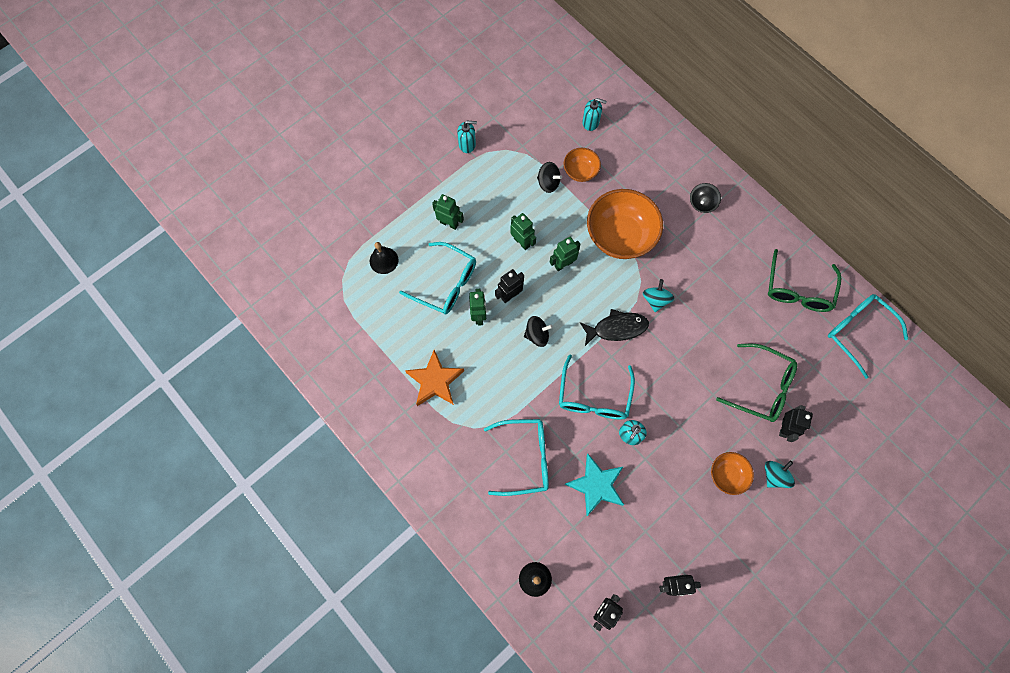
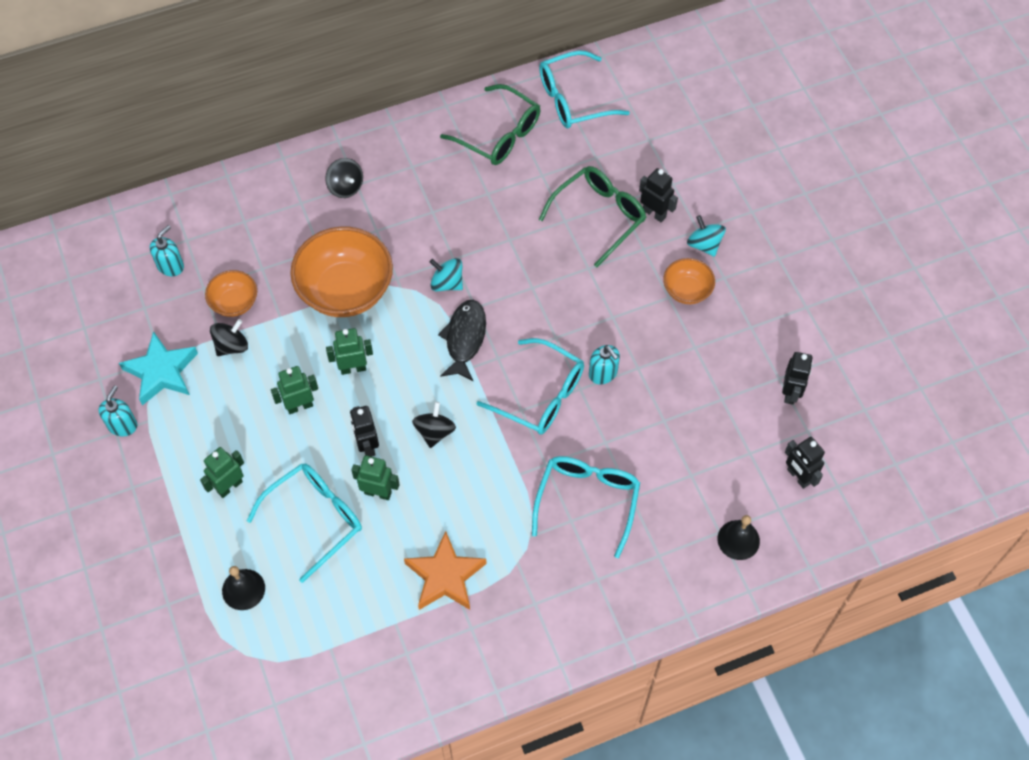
camera: 70 degrees left, 10 degrees down
(563, 264) = (353, 368): green robot -> green robot turned 90 degrees clockwise
(596, 485) = (650, 432): turquoise star -> turquoise star (161, 372)

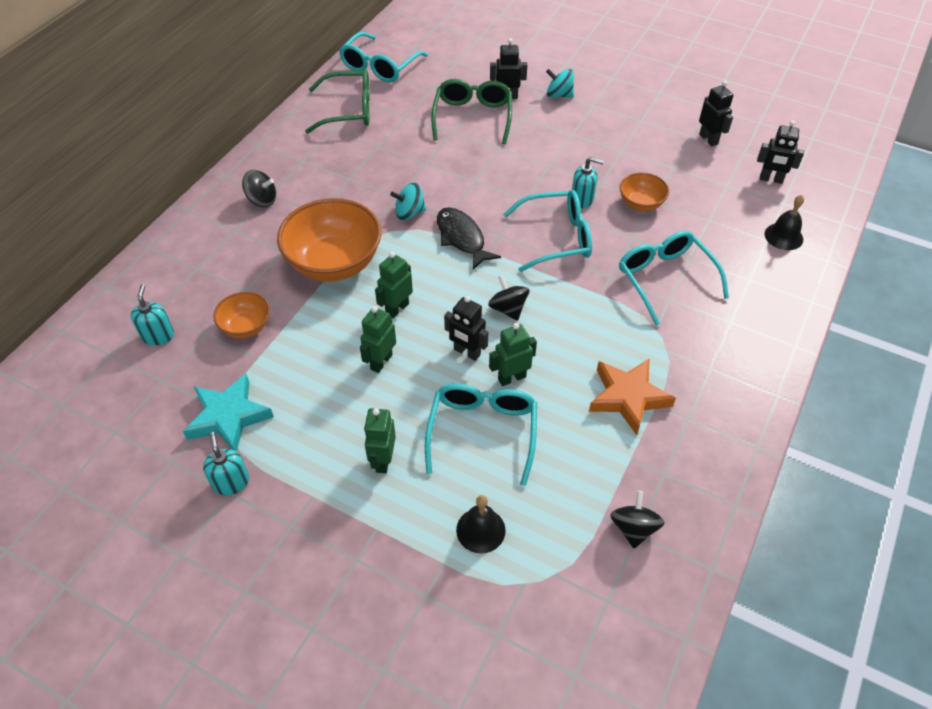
camera: 40 degrees left, 10 degrees down
(231, 346) = (275, 357): black spinning top -> black spinning top (633, 528)
(687, 290) = (578, 124): orange bowl -> orange bowl (641, 204)

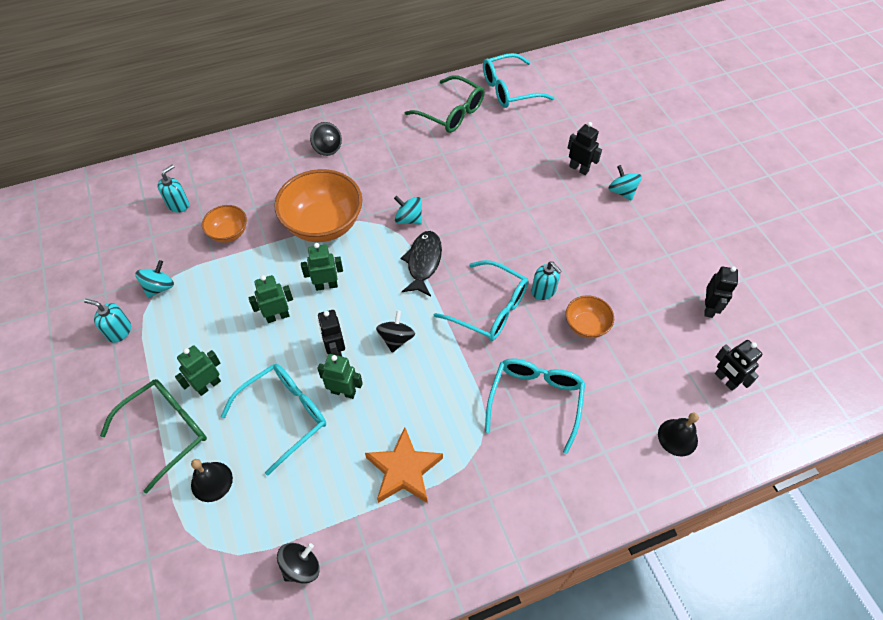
camera: 40 degrees right, 5 degrees up
(228, 417) = (159, 287): turquoise star -> turquoise spinning top
(231, 482) = (119, 331): turquoise soap dispenser -> turquoise soap dispenser turned 90 degrees counterclockwise
(472, 117) = (534, 170): green glasses -> green glasses (166, 431)

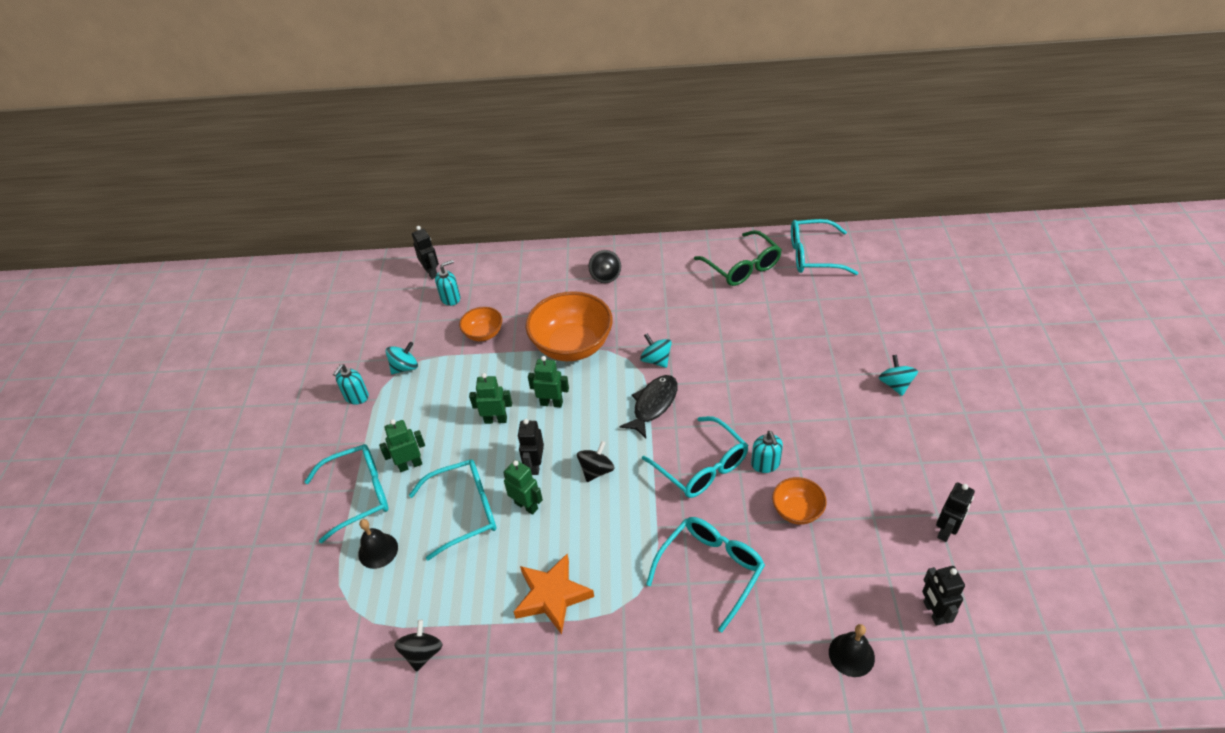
camera: 25 degrees right, 10 degrees down
(119, 331) = (356, 397): turquoise soap dispenser -> turquoise soap dispenser turned 105 degrees counterclockwise
(166, 431) = (359, 494): green glasses -> turquoise glasses
(301, 566) = (422, 653): black spinning top -> black spinning top turned 60 degrees counterclockwise
(579, 168) = (856, 350): black robot -> black robot (432, 273)

